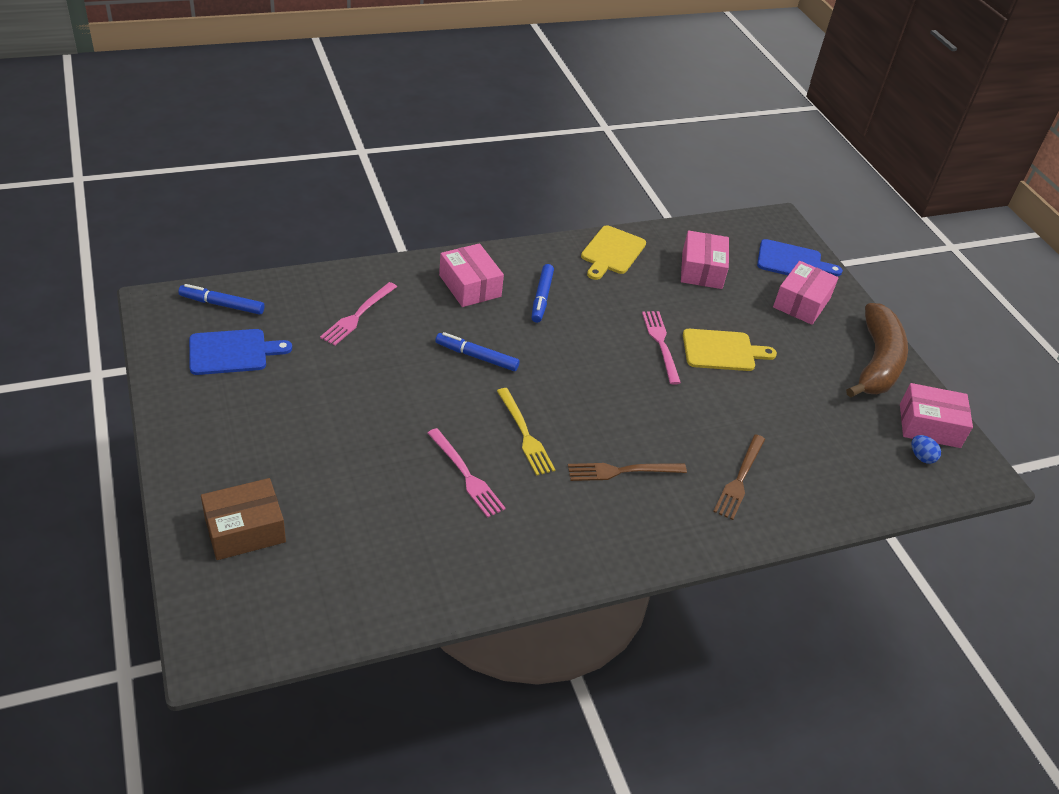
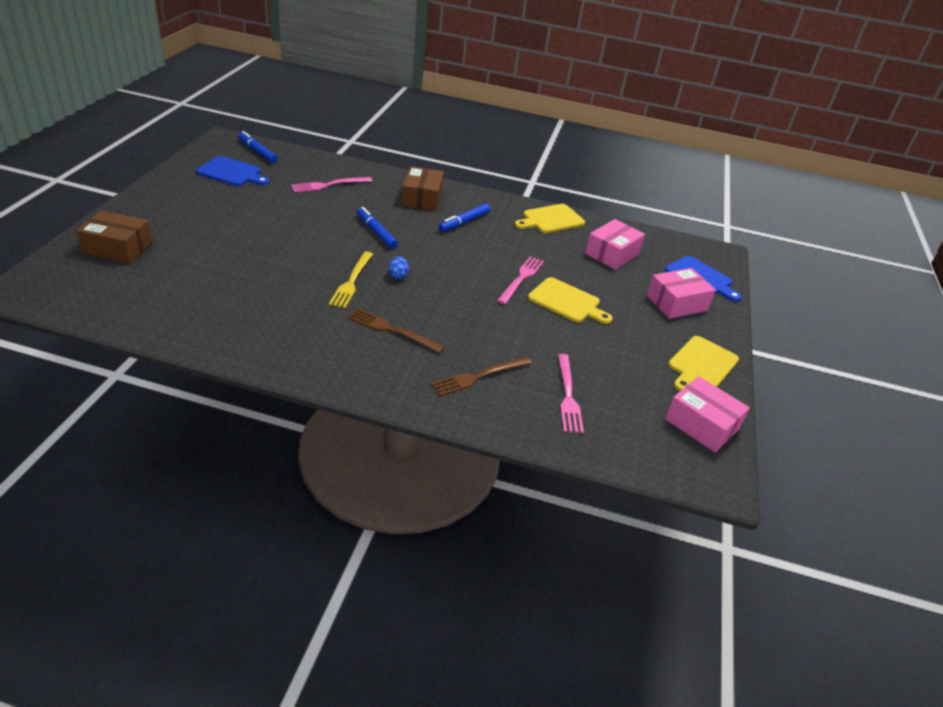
camera: 35 degrees right, 5 degrees down
(466, 475) = (282, 283): pink fork -> pink fork (568, 396)
(470, 286) = (422, 198): pink box -> brown box
(876, 362) = (701, 364): brown banana -> yellow cutting board
(921, 457) = (665, 440): blue egg -> blue egg (398, 276)

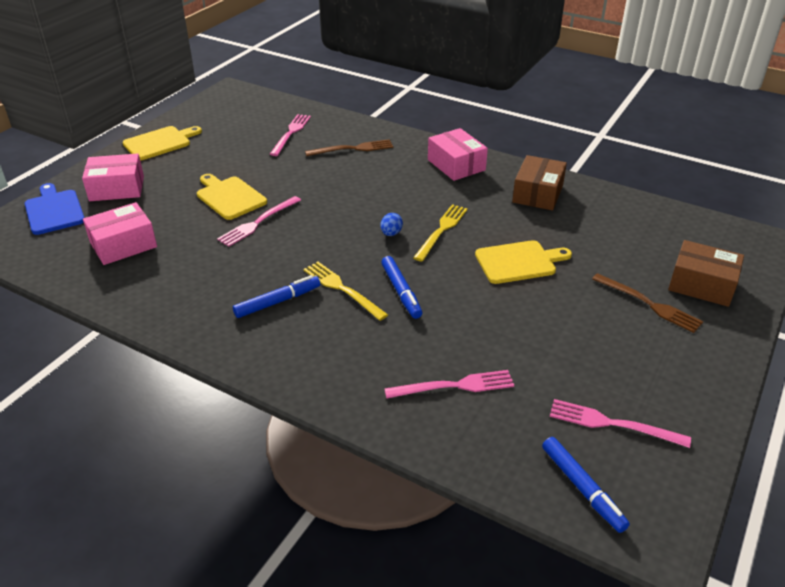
camera: 160 degrees left, 0 degrees up
(232, 172) = (612, 424): blue cutting board -> pink fork
(392, 330) = (412, 184): brown fork -> brown fork (649, 304)
(421, 232) = (342, 289): none -> yellow fork
(422, 198) = (317, 349): brown box -> brown box (537, 193)
(551, 219) = (152, 300): yellow cutting board -> yellow cutting board (518, 262)
(701, 424) = (207, 112): pink box -> pink box (456, 165)

